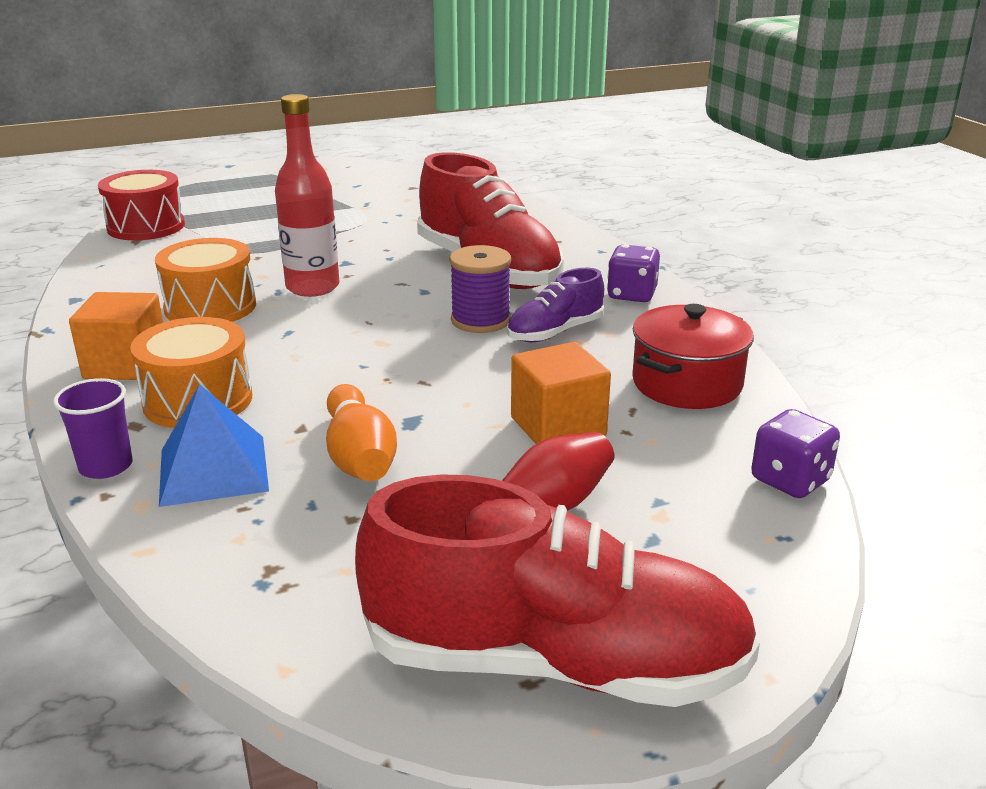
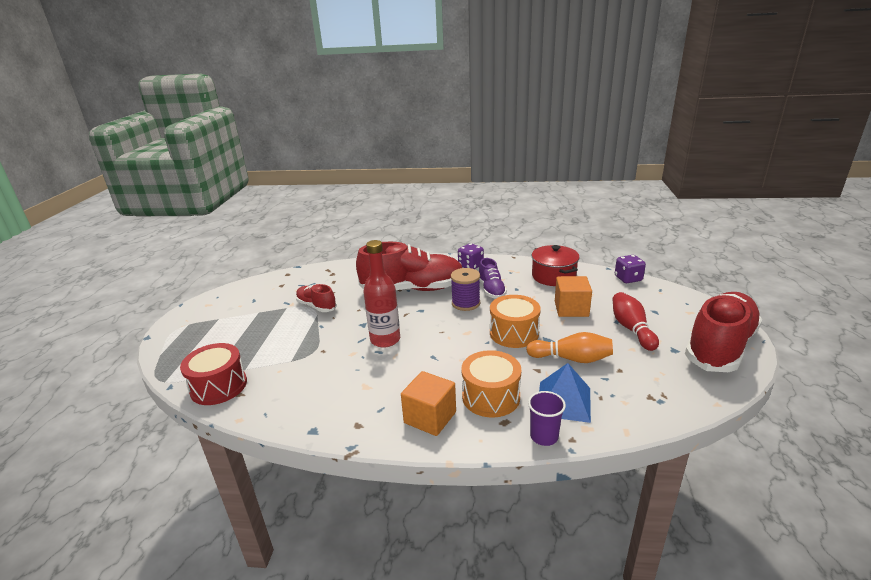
camera: 60 degrees left, 0 degrees up
(210, 307) = (378, 377): orange drum -> orange drum (514, 333)
(372, 222) = (316, 306): none -> red shoe

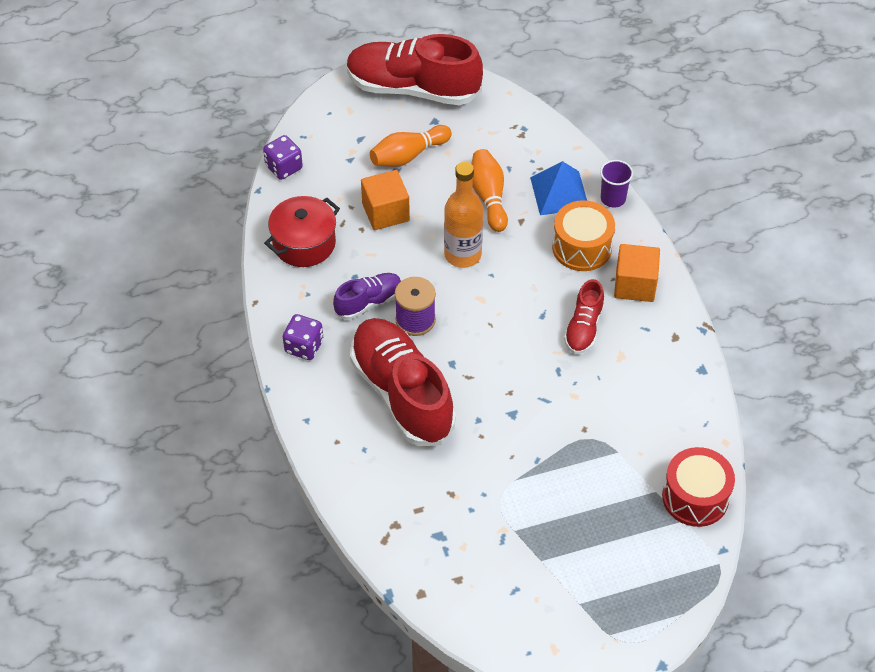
camera: 115 degrees left, 25 degrees up
(316, 306) = (495, 492): red shoe -> red shoe (583, 328)
(385, 340) = (533, 374): red bottle -> none
(514, 333) = (462, 254): orange drum -> orange bottle
(631, 329) = (408, 155): red bowling pin -> orange bowling pin

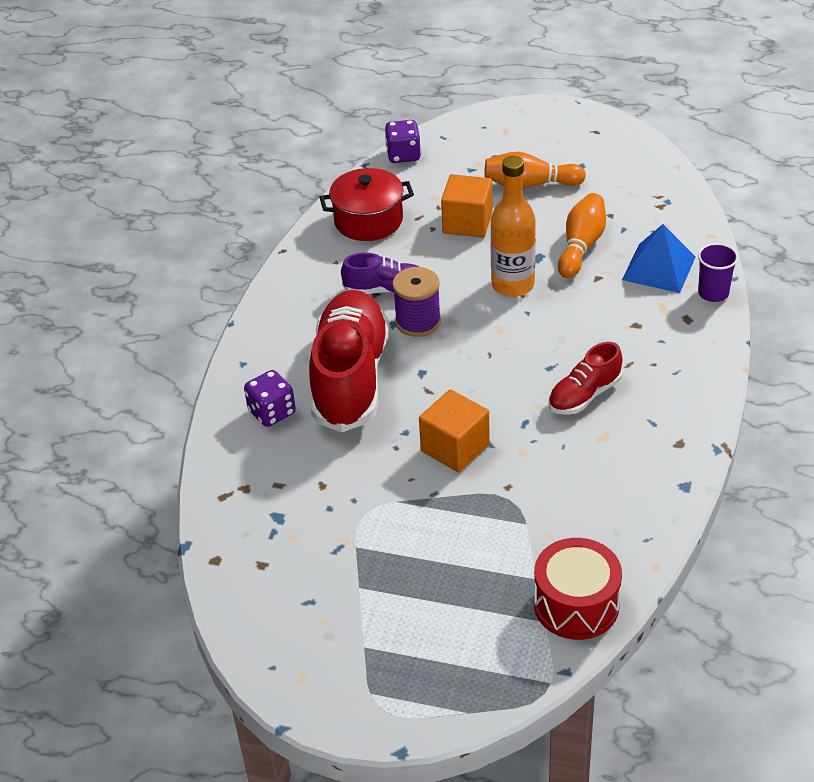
camera: 35 degrees right, 10 degrees down
(304, 347) = (294, 303): purple dice -> purple dice (272, 412)
(413, 88) = (581, 133): red shoe -> none
(582, 247) = (643, 323): orange drum -> none
(635, 285) = (673, 378): orange cube -> orange cube (455, 448)

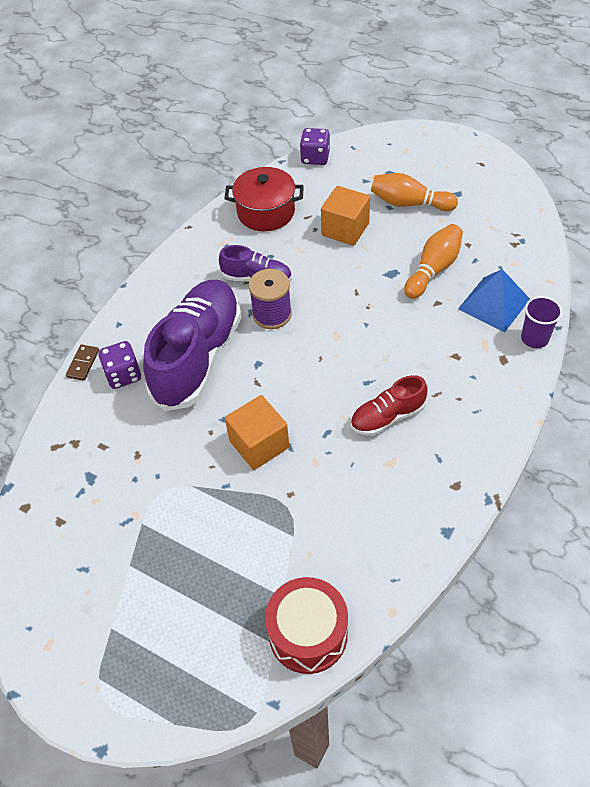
camera: 15 degrees right, 10 degrees up
(219, 410) = (83, 364): none -> brown domino
(350, 378) = (198, 356): red shoe -> purple shoe
(513, 285) = (363, 295): orange bottle -> none

